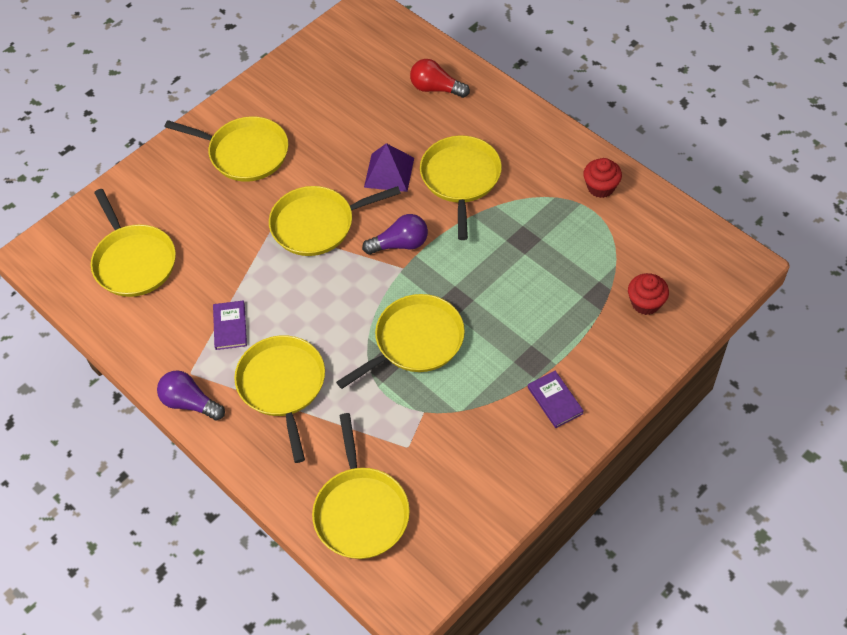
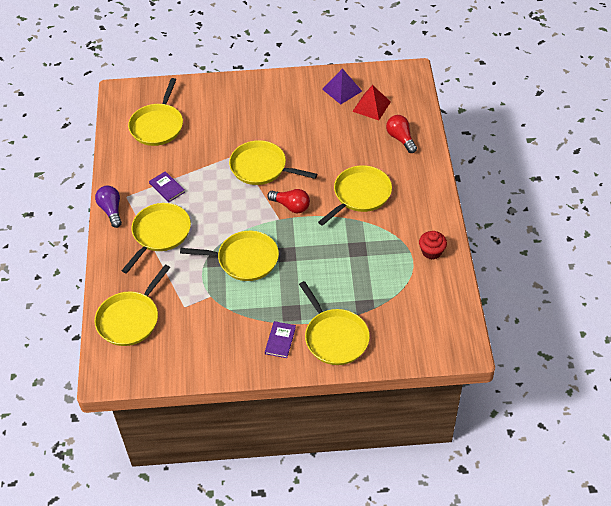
camera: 40 degrees right, 5 degrees down
(230, 326) = (167, 188): purple book -> purple book turned 75 degrees counterclockwise
(245, 153) = (265, 107): yellow pan -> yellow pan (334, 337)
(365, 74) = (371, 106): none -> red pyramid
(389, 172) = (326, 166): purple pyramid -> purple pyramid (342, 90)
(400, 244) = (291, 206): purple light bulb -> red light bulb
(645, 303) = (385, 329): red cupcake -> none

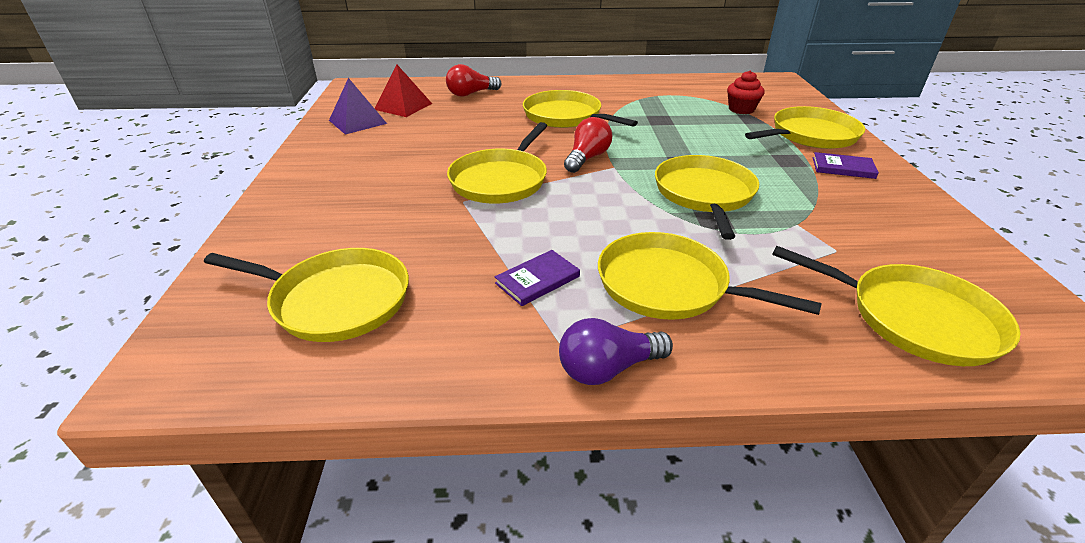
camera: 90 degrees left, 15 degrees down
(431, 251) = (653, 87): red cupcake -> red cupcake (741, 109)

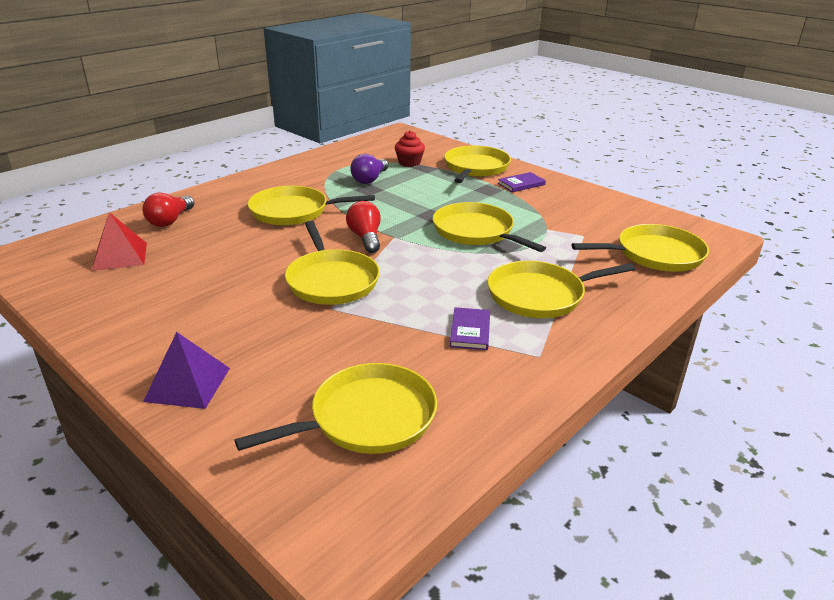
camera: 45 degrees left, 5 degrees down
(357, 122) = (98, 288): purple pyramid -> purple pyramid (187, 384)
(608, 368) = (580, 353): purple light bulb -> purple light bulb (370, 179)

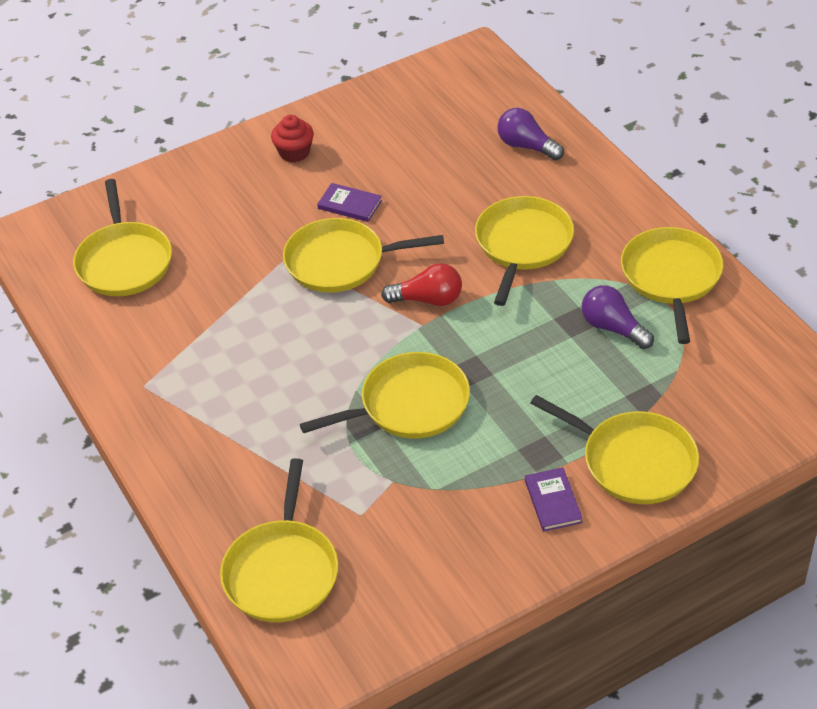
camera: 110 degrees right, 15 degrees up
(120, 256) = (450, 117): red pyramid -> none
(170, 220) = (526, 146): red light bulb -> purple light bulb
(187, 384) = (215, 169): purple pyramid -> none
(409, 163) = (672, 383): red cupcake -> red cupcake (294, 152)
(470, 331) = (205, 347): purple book -> purple book (349, 205)
(540, 295) = (241, 420): yellow pan -> yellow pan (671, 277)

